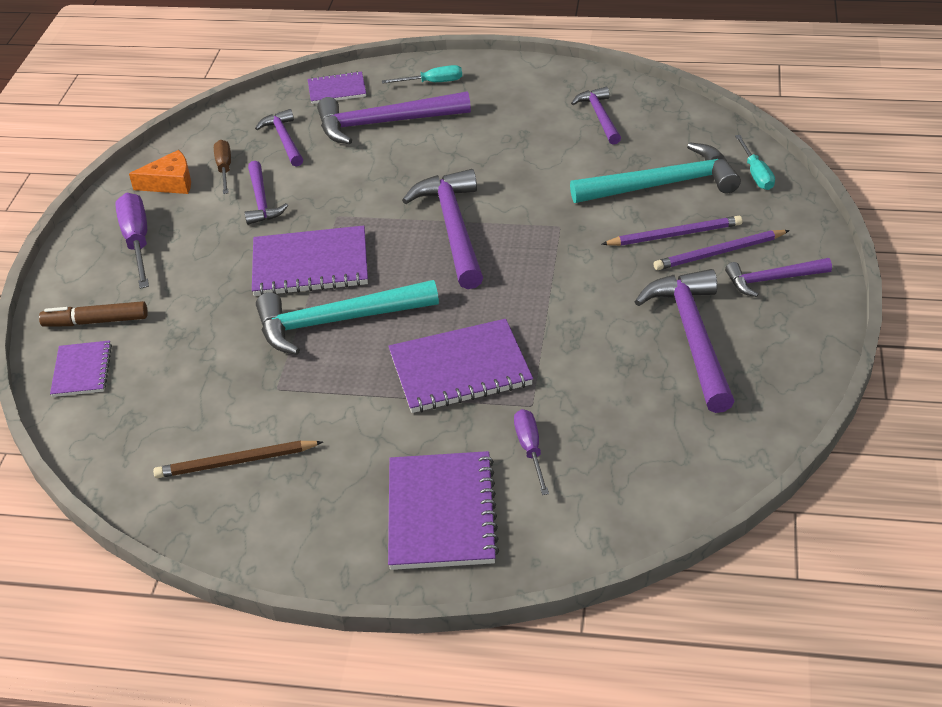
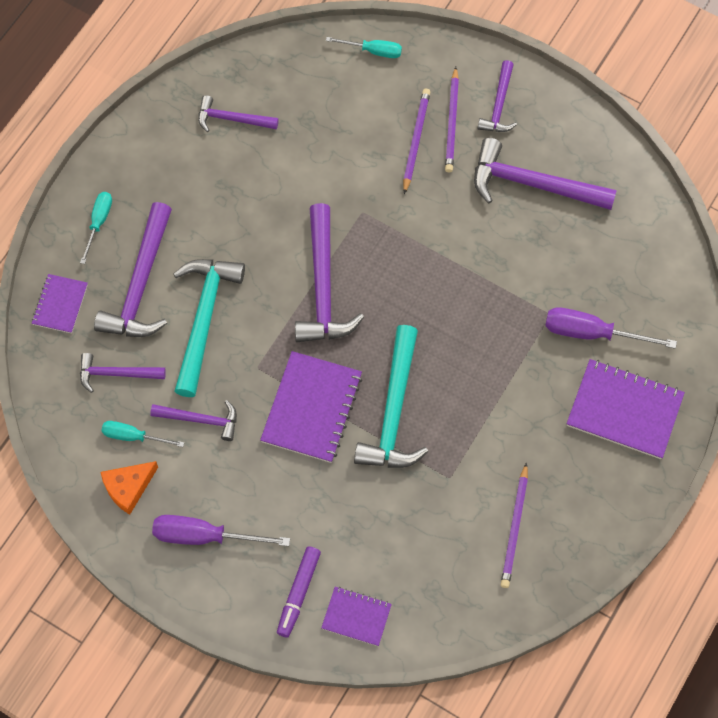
camera: 70 degrees left, 25 degrees up
(96, 321) = (298, 593): brown marker -> purple marker
(170, 182) = (128, 488): orange cheese -> orange cheese turned 135 degrees counterclockwise
(224, 169) = (133, 436): brown screwdriver -> turquoise screwdriver
(236, 462) = (515, 528): brown pencil -> purple pencil
(453, 228) = (323, 287): purple hammer -> purple hammer turned 105 degrees counterclockwise
(460, 369) = (490, 346): purple notebook -> none
(530, 450) = (592, 333): purple screwdriver -> purple screwdriver, size x1.60
(663, 185) = (350, 119): turquoise hammer -> turquoise hammer (204, 319)

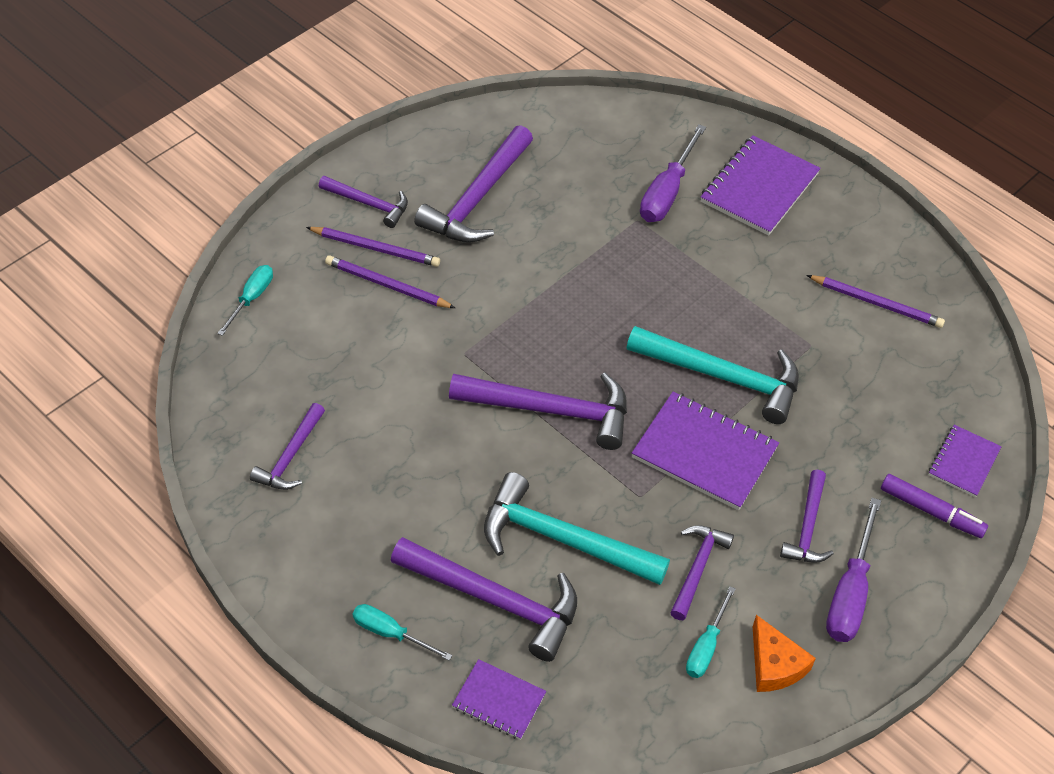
camera: 80 degrees left, 15 degrees down
(116, 374) = (615, 651): purple hammer -> purple hammer (807, 527)

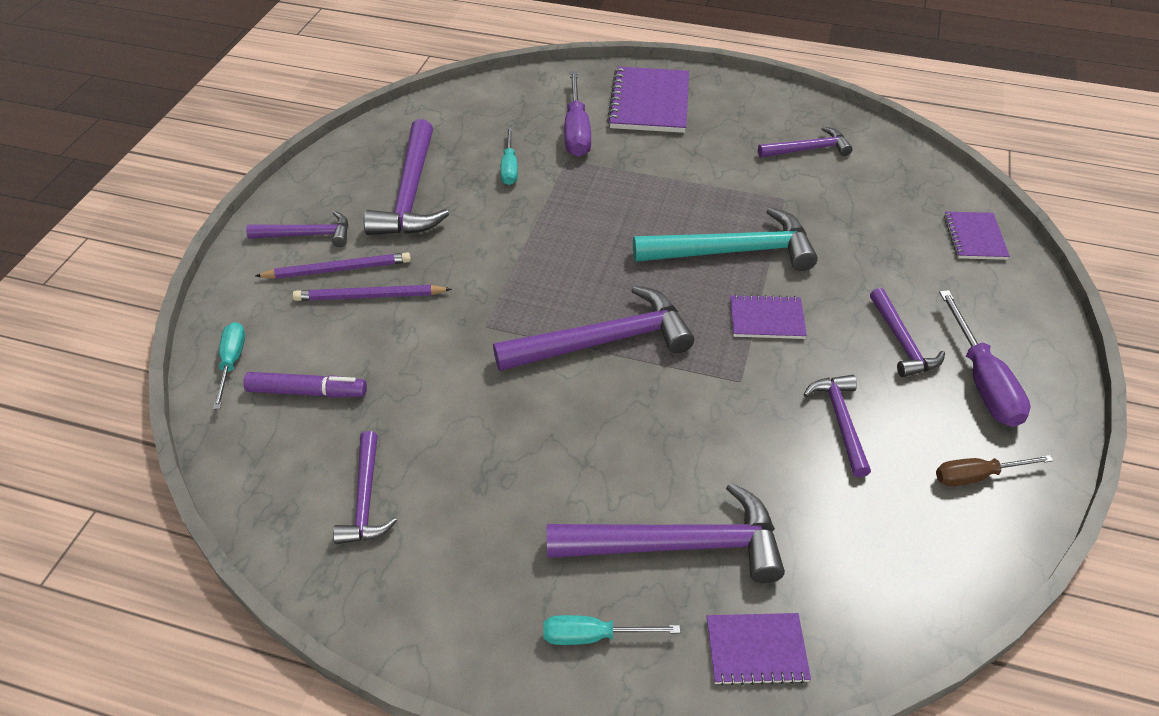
camera: 25 degrees left, 5 degrees down
(562, 539) = (699, 453): turquoise hammer -> none
(704, 453) = (766, 319): purple notebook -> purple notebook, size x0.57
(706, 646) = (906, 490): turquoise screwdriver -> turquoise screwdriver (509, 168)
(774, 664) = (977, 476): orange cheese -> brown screwdriver
(876, 303) = (808, 149): purple pencil -> purple hammer
(931, 511) = (985, 285): purple marker -> purple marker (307, 392)

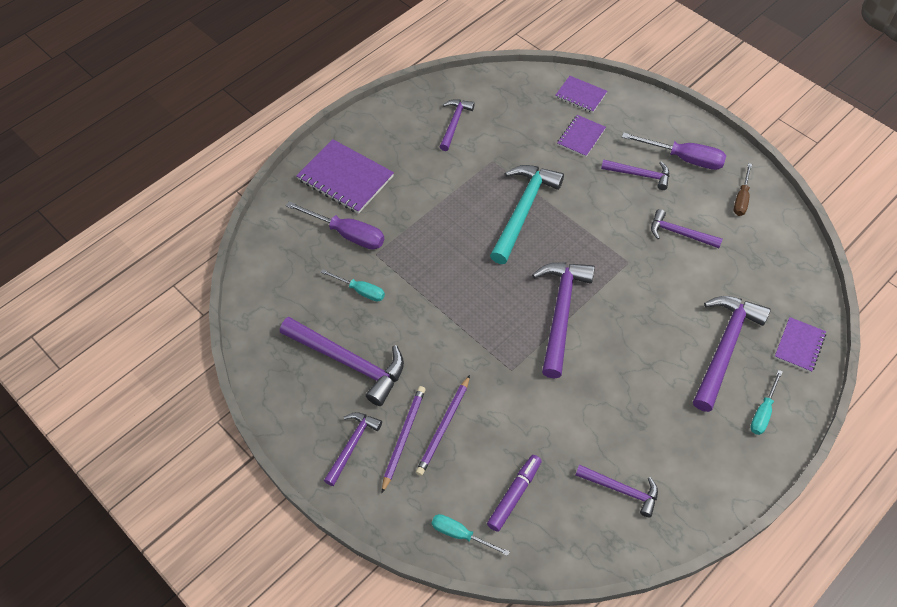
camera: 60 degrees left, 10 degrees up
(766, 319) = (588, 224): purple notebook -> purple notebook (581, 137)

